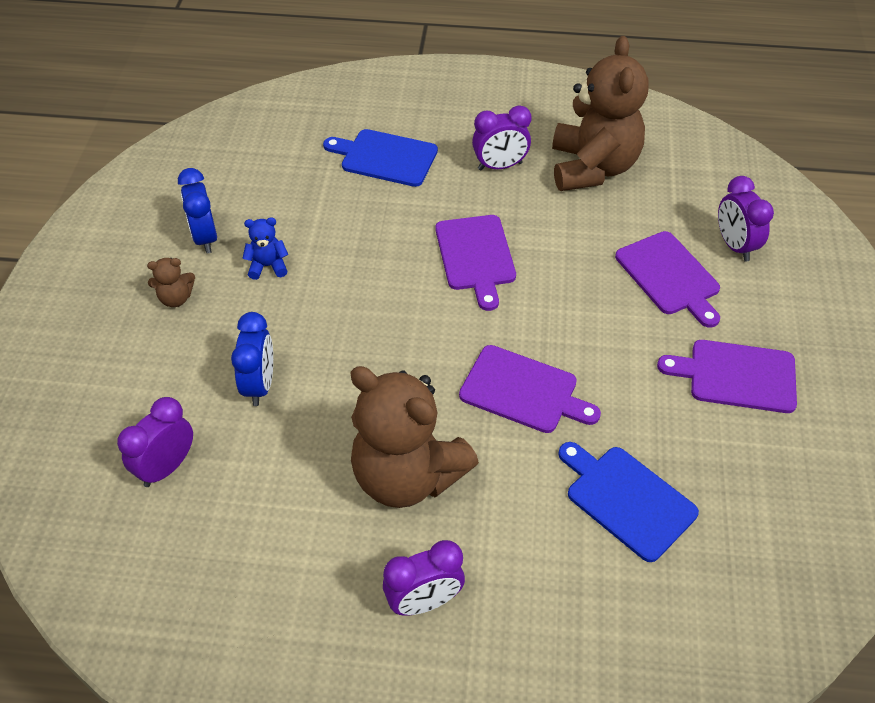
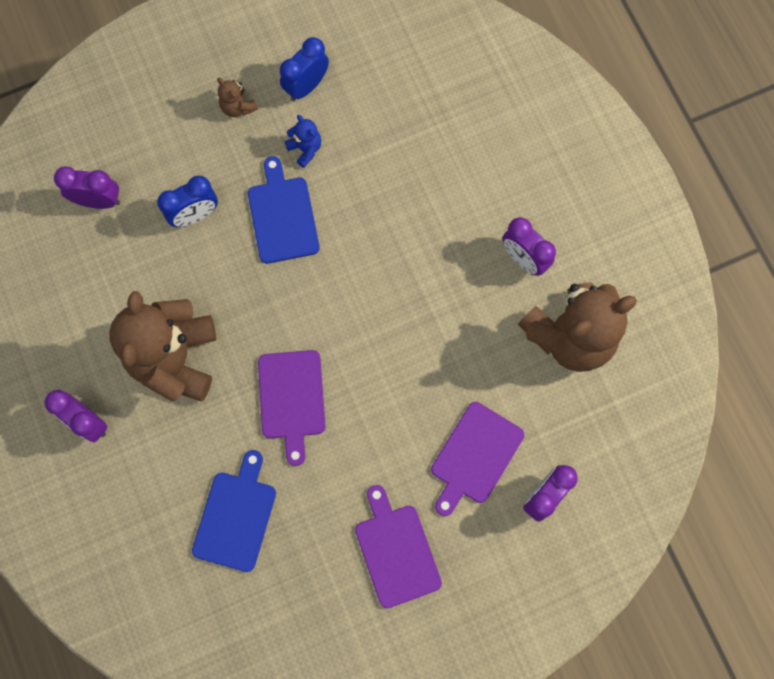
camera: 60 degrees right, 25 degrees up
(385, 157) = (476, 162): blue cutting board -> blue cutting board (282, 216)
(475, 256) = (406, 295): purple cutting board -> none

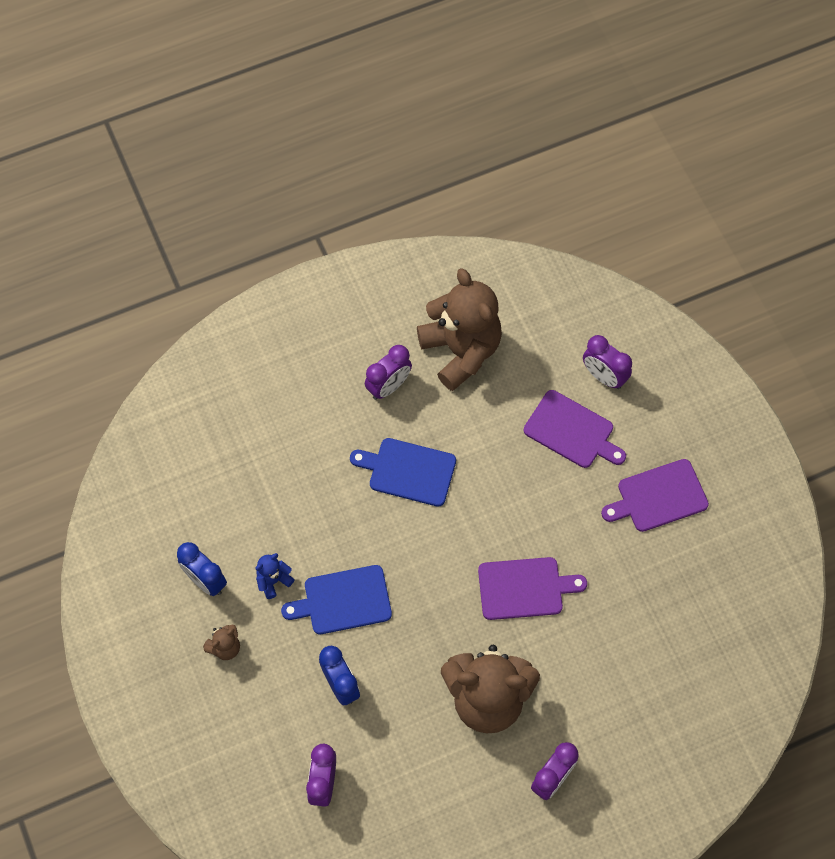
camera: 90 degrees left, 10 degrees down
(236, 516) = (635, 635): blue cutting board -> blue cutting board (408, 471)

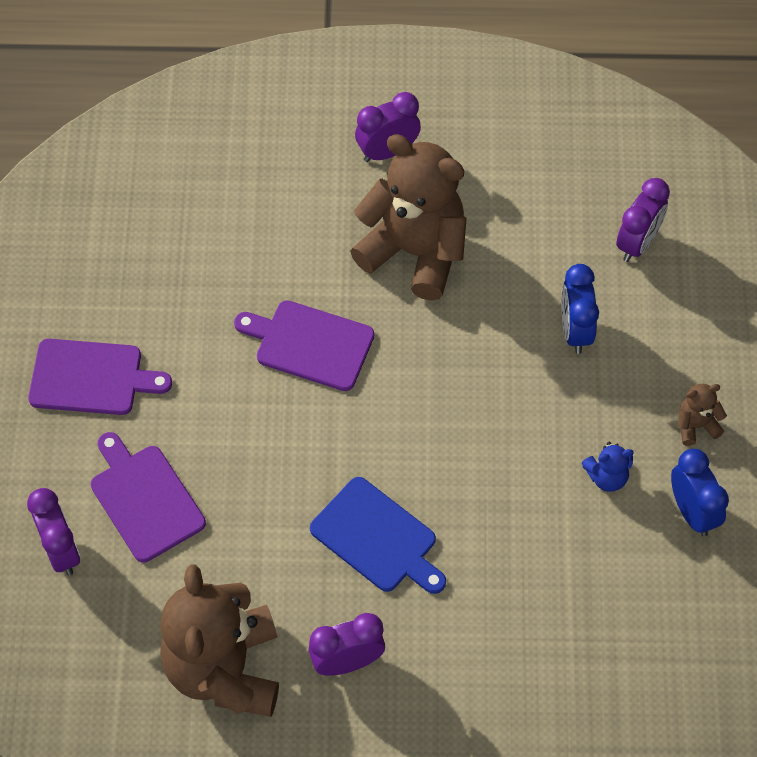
camera: 155 degrees left, 5 degrees down
(343, 600) = (531, 419): blue cutting board -> none

